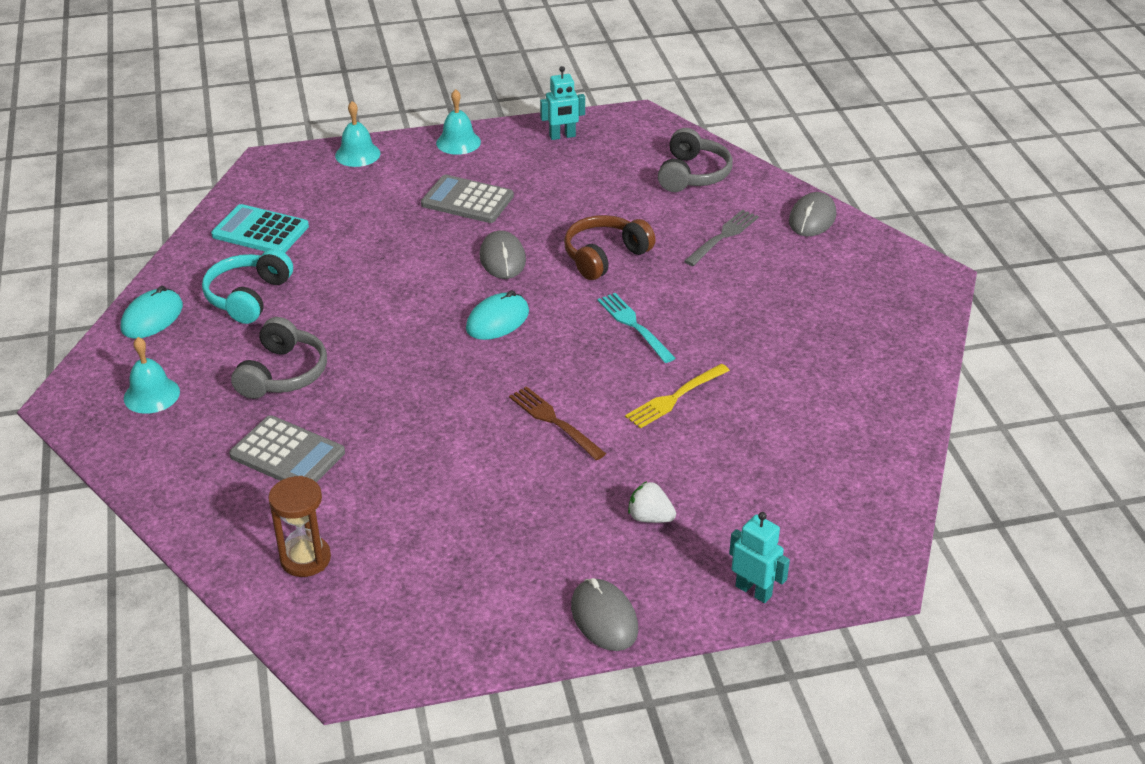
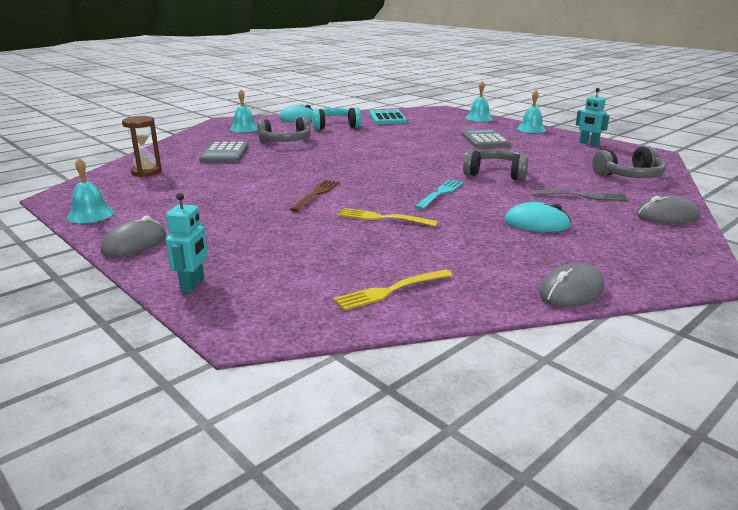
camera: 60 degrees right, 15 degrees down
(460, 646) = (90, 214): none -> turquoise bell
(497, 320) = (391, 165): turquoise mouse -> turquoise mouse (536, 223)
(502, 259) = (448, 155): grey mouse -> grey mouse (571, 291)
(605, 256) = (495, 174): brown headphones -> grey headphones
(650, 517) = (248, 236): white strawberry -> none
(852, 460) = (391, 290): none -> yellow fork

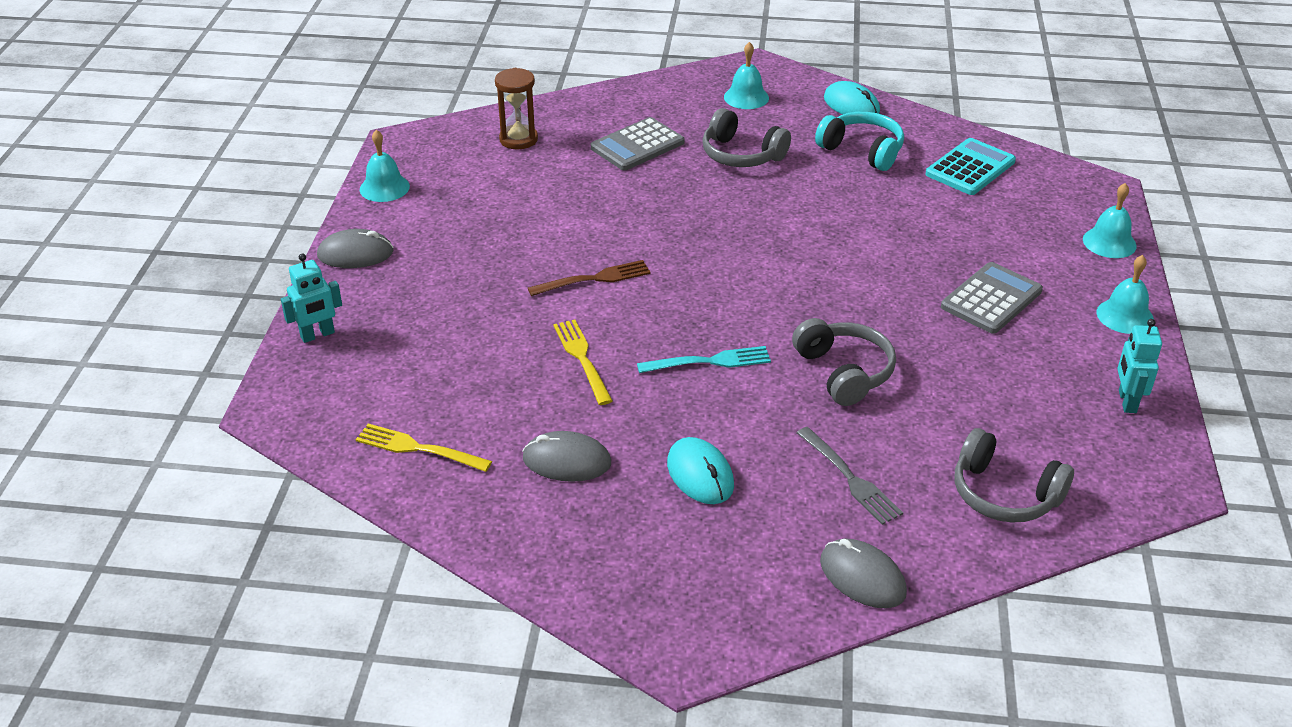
camera: 50 degrees right, 15 degrees up
(571, 291) = (536, 565): grey mouse -> grey mouse (566, 461)

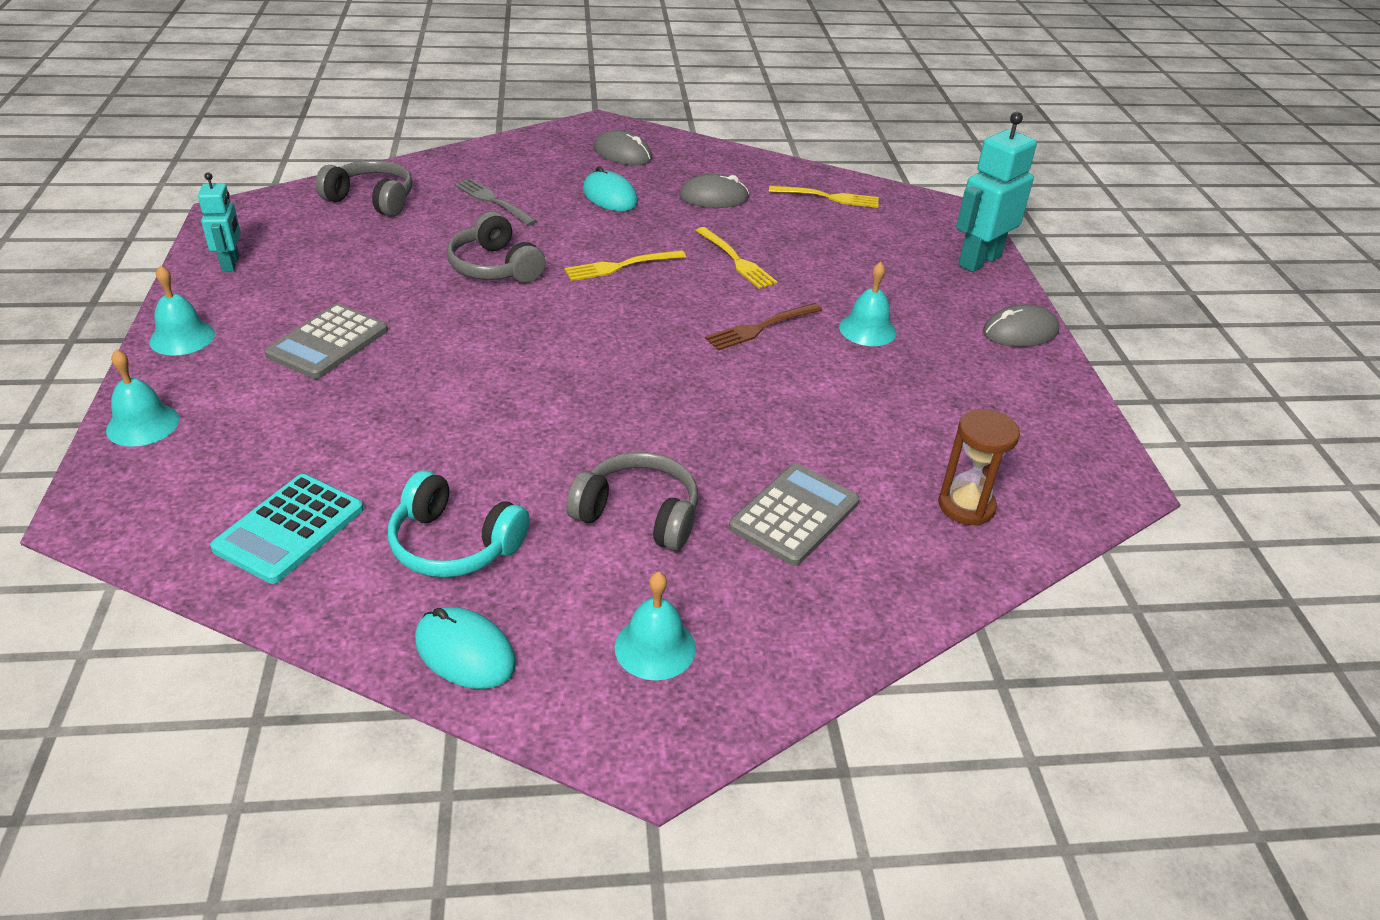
camera: 165 degrees right, 0 degrees up
(317, 335) = (979, 261): turquoise robot -> turquoise robot, size x1.69
(384, 188) = (1068, 411): turquoise bell -> turquoise bell (867, 329)
(709, 361) = (621, 266): turquoise fork -> yellow fork
(862, 577) = (487, 156): grey mouse -> grey mouse (622, 154)

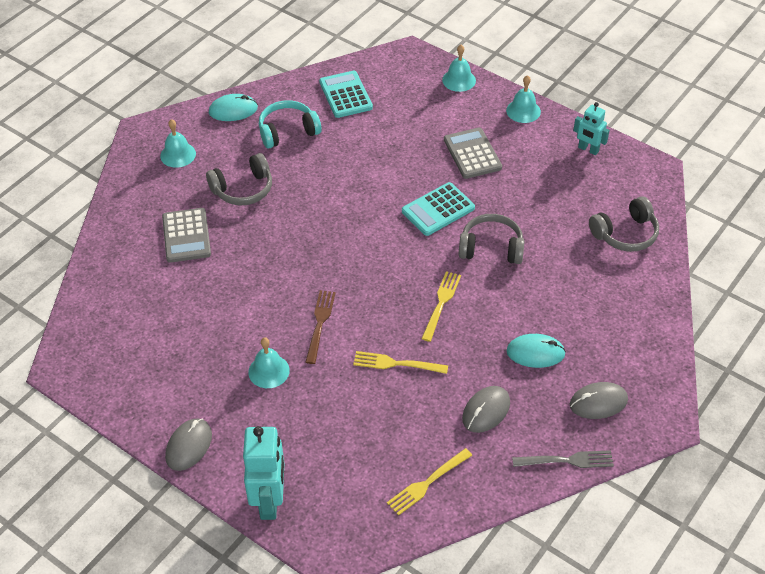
camera: 135 degrees right, 10 degrees up
(472, 326) = (438, 210): none -> turquoise calculator
(493, 201) = (577, 289): grey fork -> grey fork (567, 460)
(966, 506) = (121, 297): brown hourglass -> none

